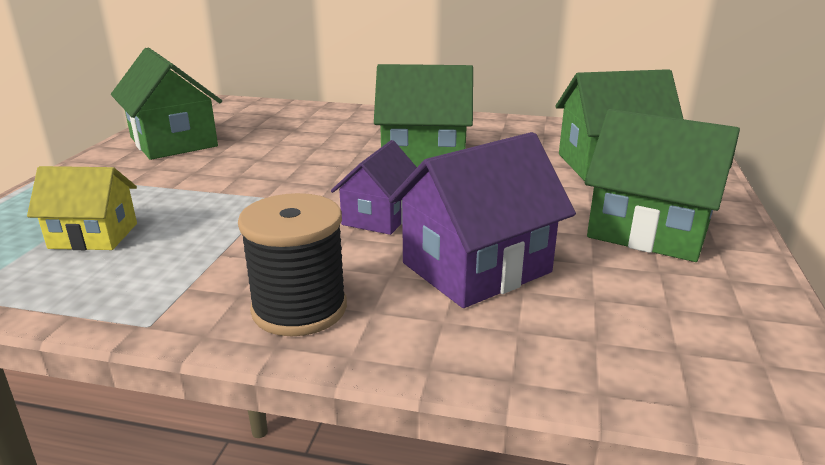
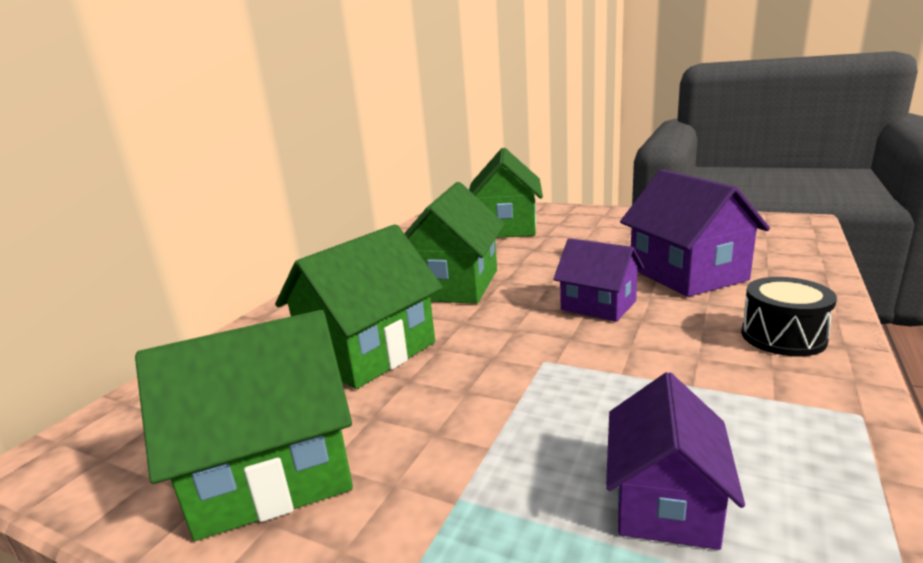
camera: 75 degrees left, 5 degrees down
(94, 236) = (665, 502): yellow house -> purple house
(299, 308) = (783, 337): black spool -> black drum
(648, 230) = (620, 228): green house -> green house (368, 351)

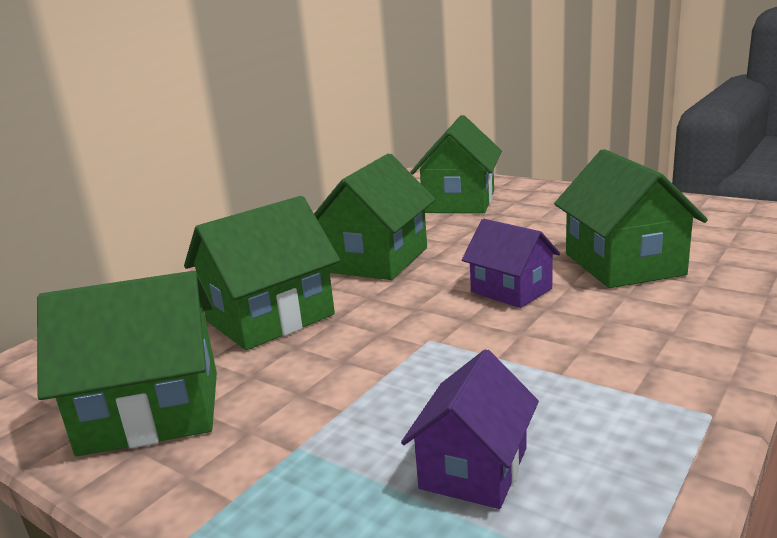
camera: 10 degrees right, 0 degrees up
(687, 274) = (623, 264): purple house -> green house
(783, 337) = (683, 335): black drum -> none

